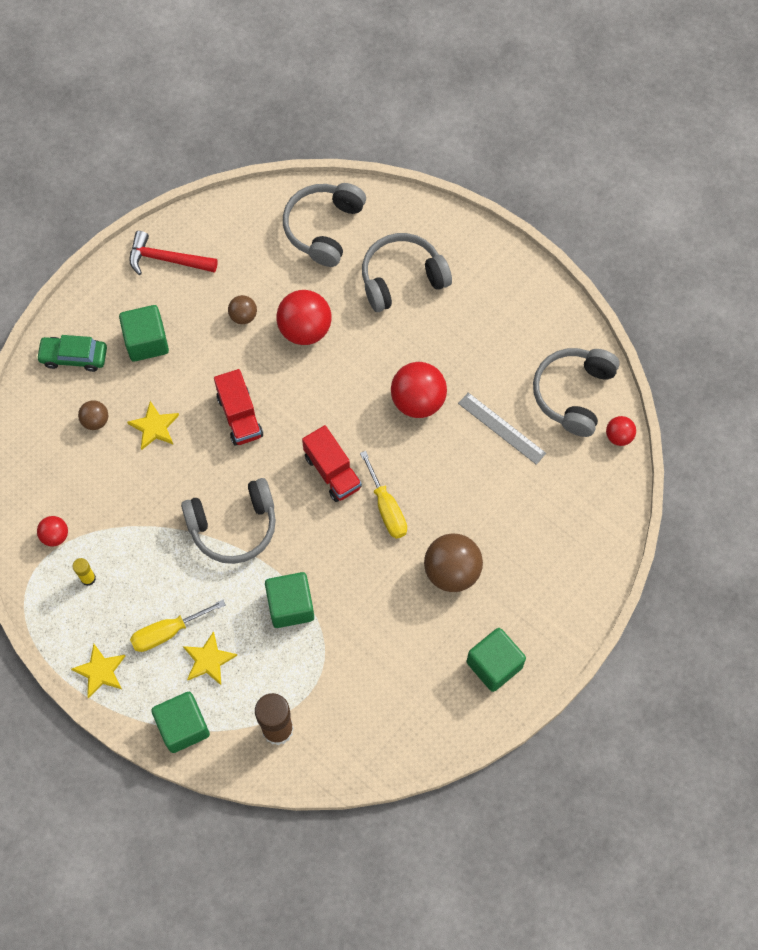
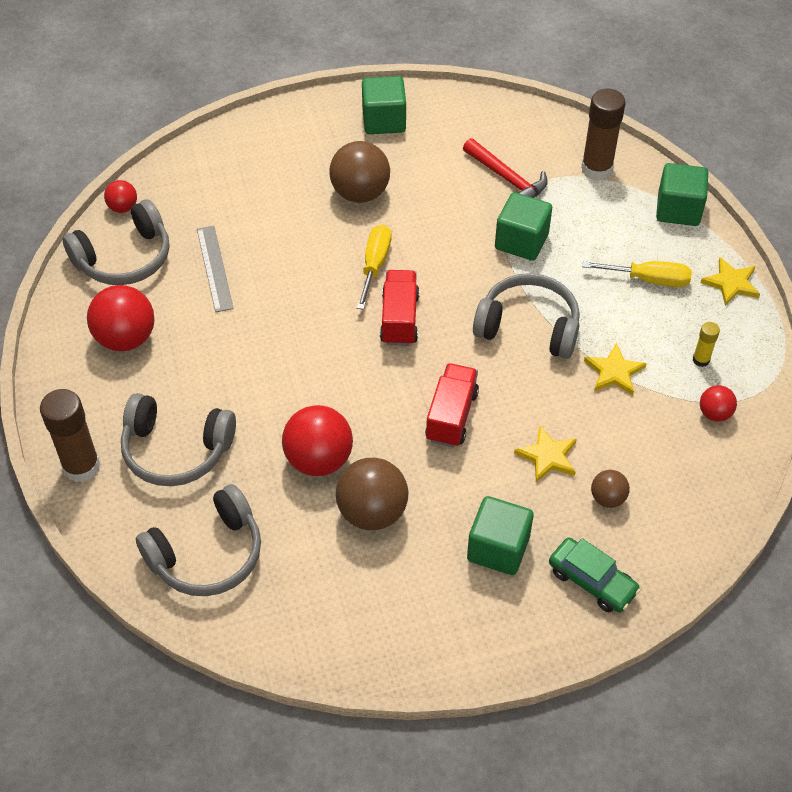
camera: 145 degrees left, 15 degrees down
(166, 259) = (411, 630): red hammer -> red hammer (507, 179)
(208, 660) = (624, 242): yellow star -> yellow star (614, 372)
(243, 316) = (372, 512): brown ball -> brown ball, size x1.89
(418, 401) = (267, 331): red ball -> red ball (126, 338)
(451, 231) = (81, 467): none -> brown glue stick

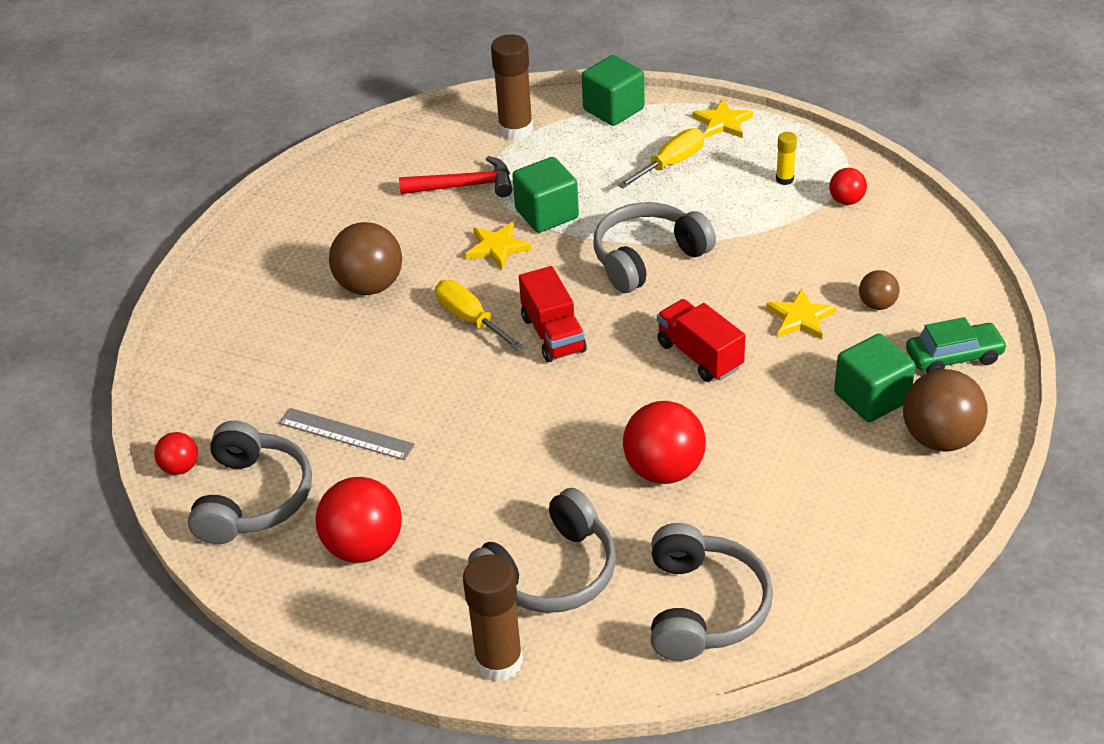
camera: 50 degrees left, 10 degrees down
(372, 512) = (759, 461): brown ball -> brown ball (940, 438)
(384, 121) = (298, 226): green cube -> none
(399, 319) = (553, 334): red truck -> red truck turned 150 degrees counterclockwise
(614, 372) = (748, 233): yellow star -> yellow star (497, 247)

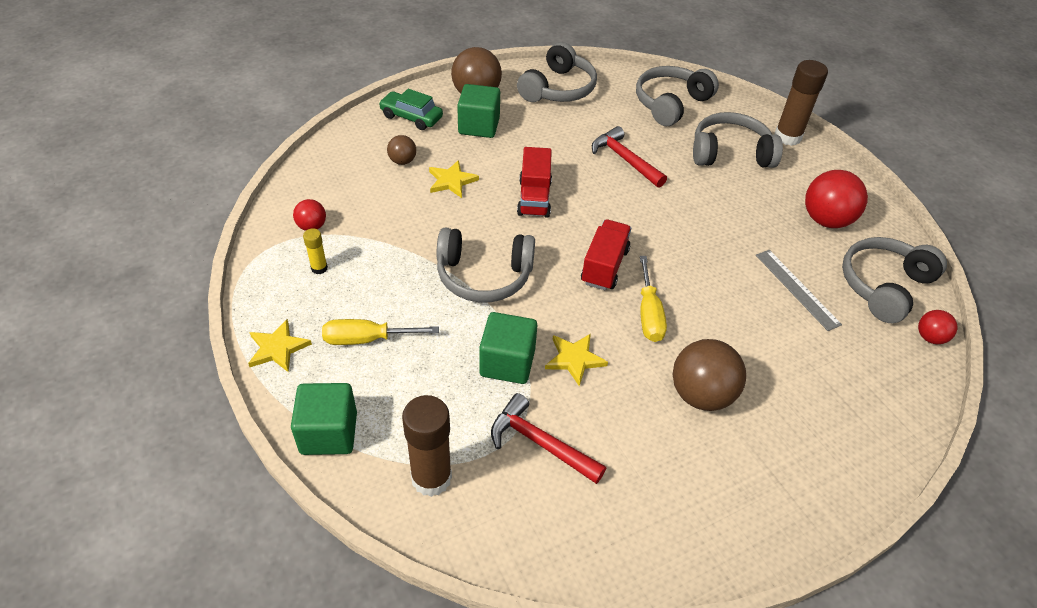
camera: 145 degrees left, 5 degrees up
(664, 470) = (624, 159): red ball -> red hammer
(867, 522) = (558, 88): none -> grey headphones

